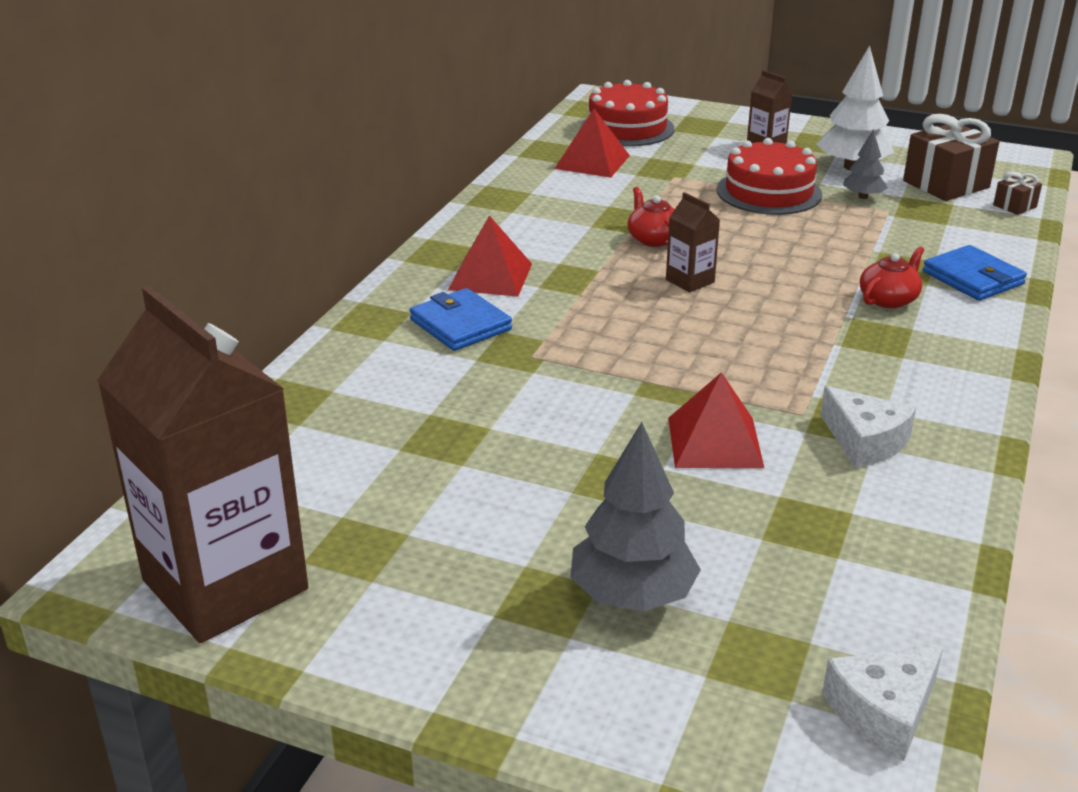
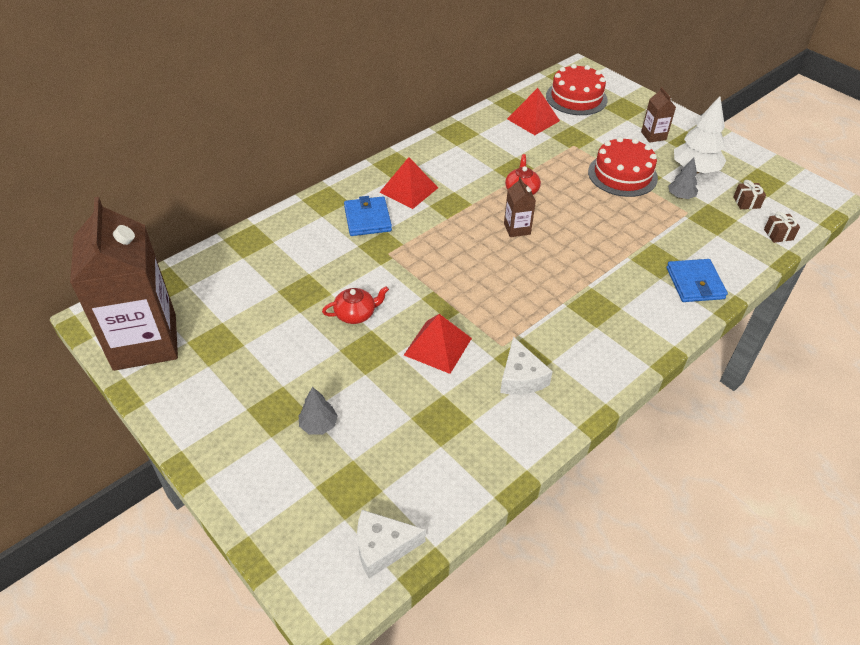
camera: 25 degrees right, 15 degrees up
(632, 595) = (319, 425): grey tree -> grey tree, size x0.55
(889, 299) = (625, 281): red teapot -> red teapot (356, 314)
(946, 184) = (746, 202): brown gift -> brown gift, size x0.49

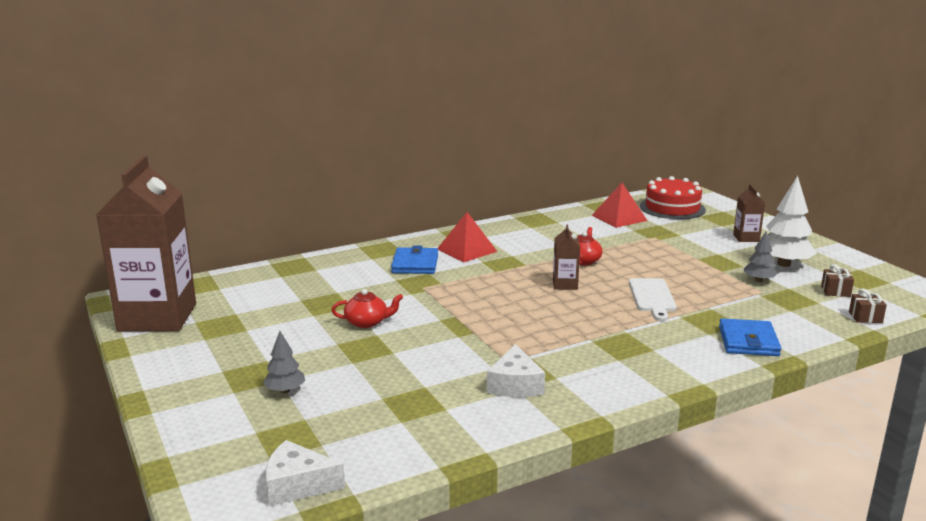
camera: 15 degrees right, 25 degrees down
(437, 346) = (438, 353): red pyramid -> none
(598, 235) = (652, 297): none -> white cutting board
(622, 175) = (699, 260): red cake -> none

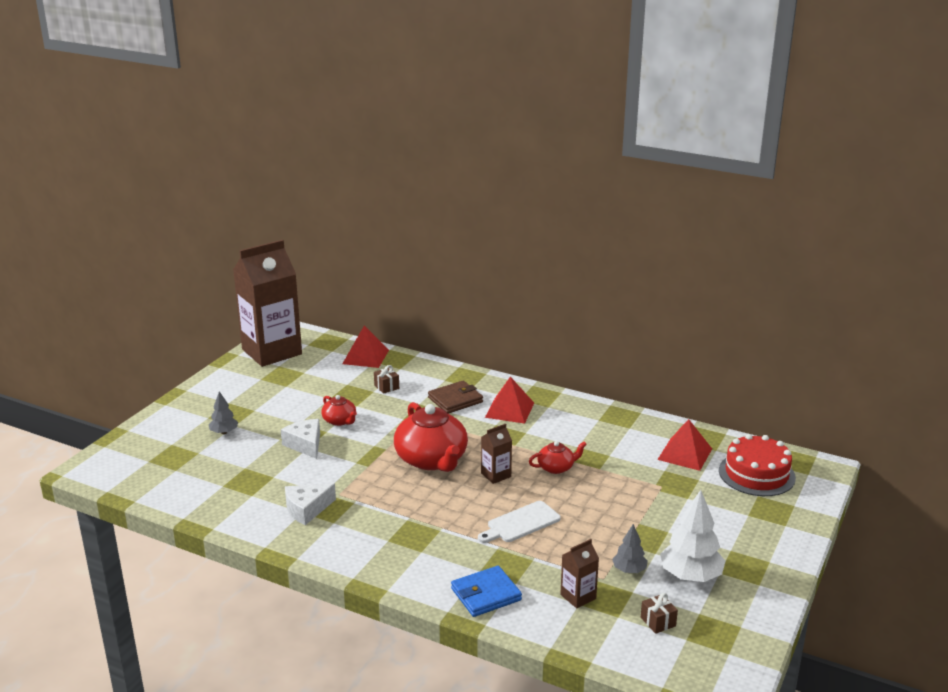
camera: 55 degrees right, 5 degrees up
(264, 277) = (365, 357): none -> red pyramid
(297, 485) = (129, 480): white cheese -> white cheese (305, 444)
(415, 264) = (455, 400): blue wallet -> brown wallet
(504, 302) = (432, 460): none -> red teapot
(746, 238) = (732, 537): brown carton -> brown carton (578, 596)
(865, 317) = (614, 651): brown gift -> brown gift (386, 387)

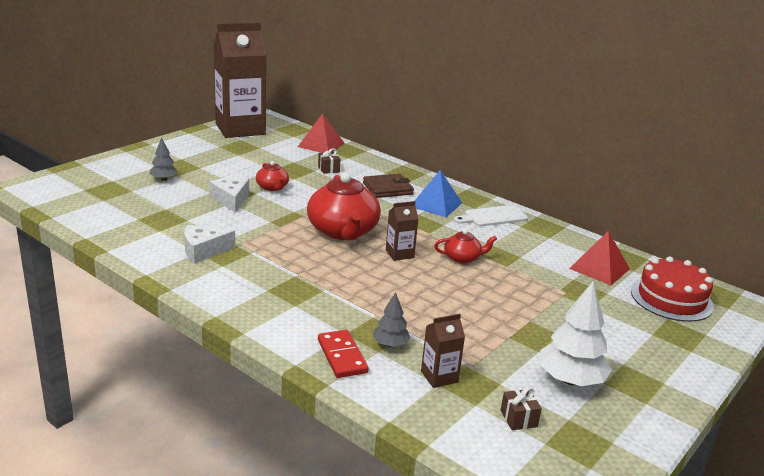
camera: 10 degrees right, 0 degrees up
(486, 594) = (342, 356): blue wallet -> red domino
(509, 410) = (436, 204): red pyramid -> blue pyramid
(521, 523) = (407, 299): white cutting board -> white cutting board (493, 217)
(629, 570) = (504, 362): grey tree -> grey tree (390, 344)

